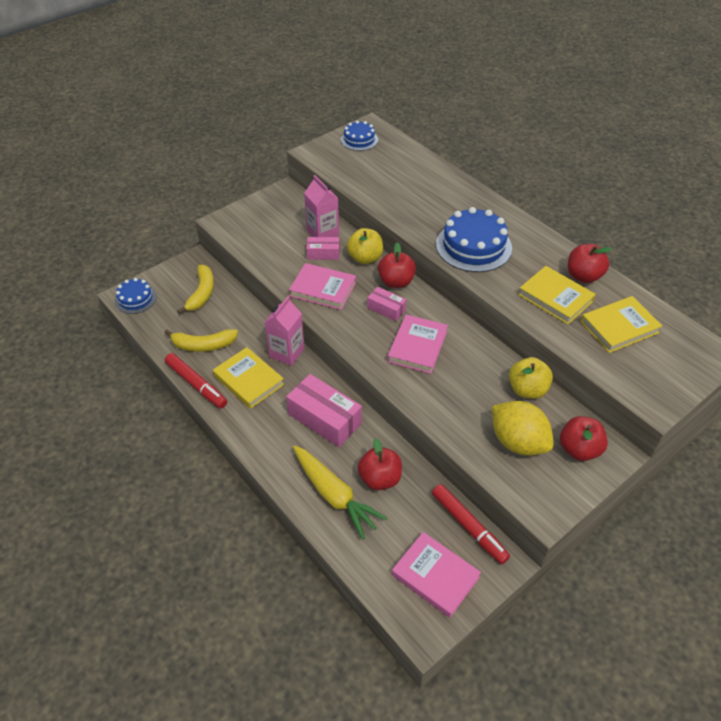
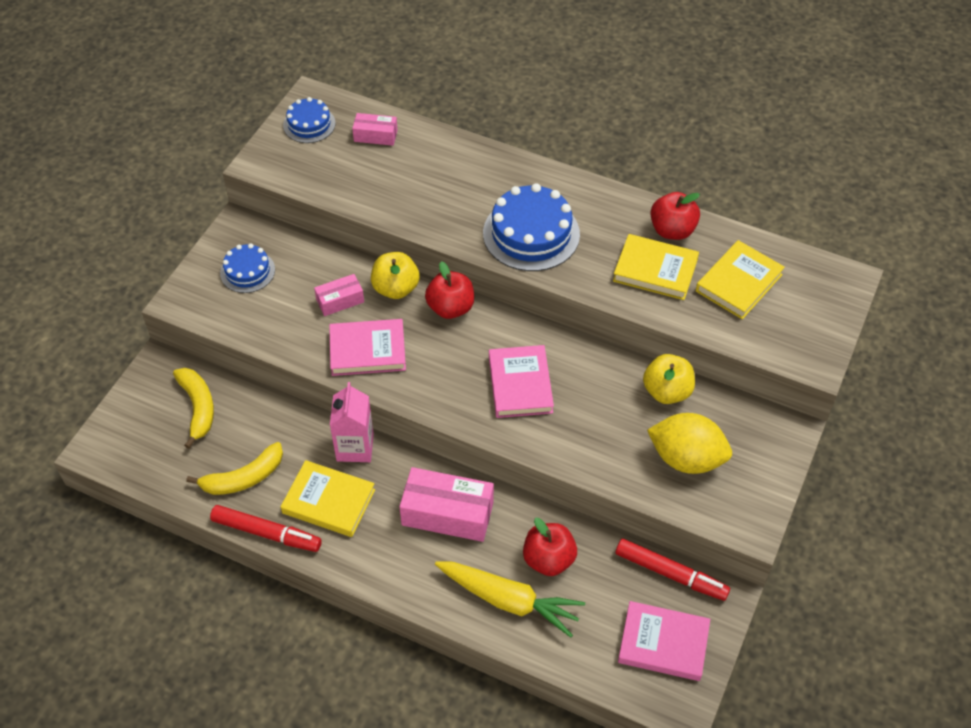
camera: 25 degrees left, 5 degrees up
(135, 299) = (112, 448): blue cake -> blue cake (247, 271)
(322, 233) = (323, 272): pink carton -> none
(386, 309) = (458, 349): pink box -> pink box (375, 136)
(579, 449) = (752, 441): red apple -> none

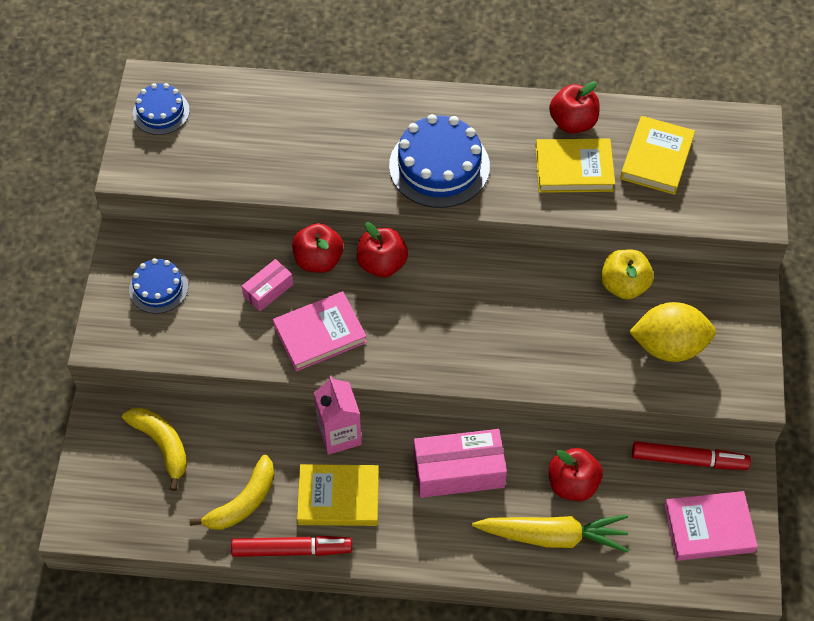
camera: 20 degrees left, 5 degrees up
(375, 136) = (236, 105): pink box -> none
(396, 288) = (318, 260): yellow apple -> red apple
(520, 384) = (484, 322): pink book -> none

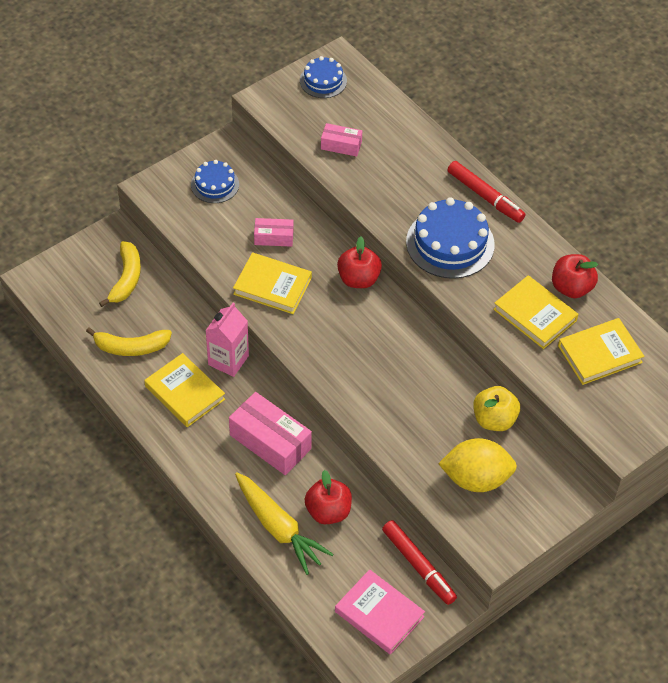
camera: 45 degrees right, 5 degrees down
(248, 157) = (341, 145): none -> pink box
(292, 550) = (125, 396): red marker -> red marker (485, 196)
(318, 260) = (323, 245): red apple -> none
(320, 334) = (272, 286): pink book -> yellow book
(669, 346) = (476, 479): yellow lemon -> yellow lemon turned 45 degrees counterclockwise

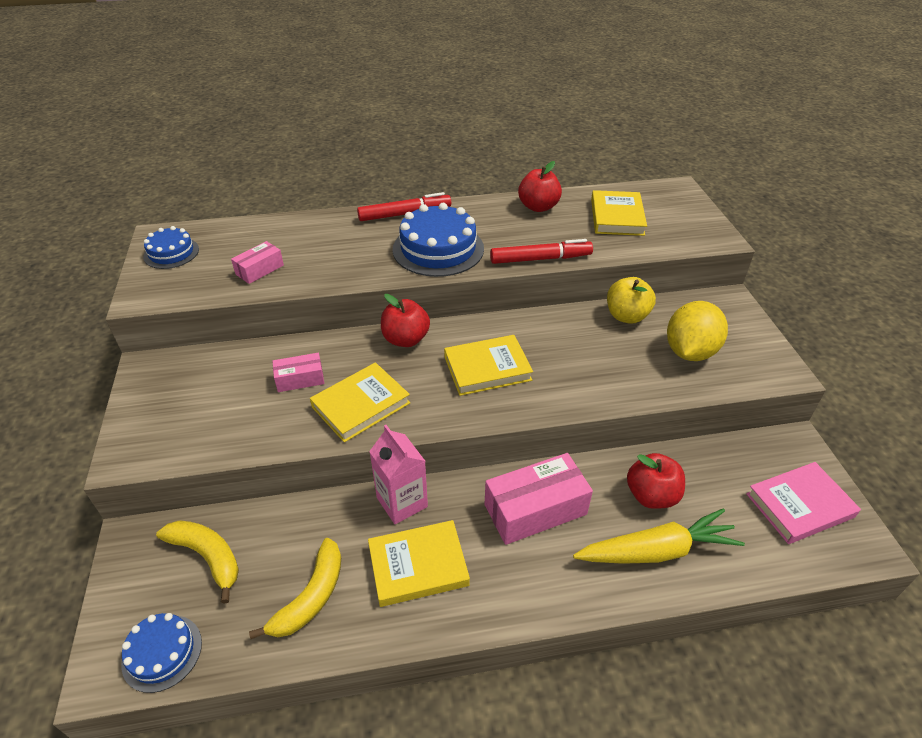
camera: 60 degrees left, 10 degrees down
(215, 184) = (185, 398): blue cake -> blue cake (162, 653)
(273, 237) = (300, 379): pink box -> pink box turned 45 degrees clockwise
(418, 566) = (745, 449): red marker -> red marker (540, 259)
(535, 315) = (554, 233): yellow book -> yellow book (487, 368)

